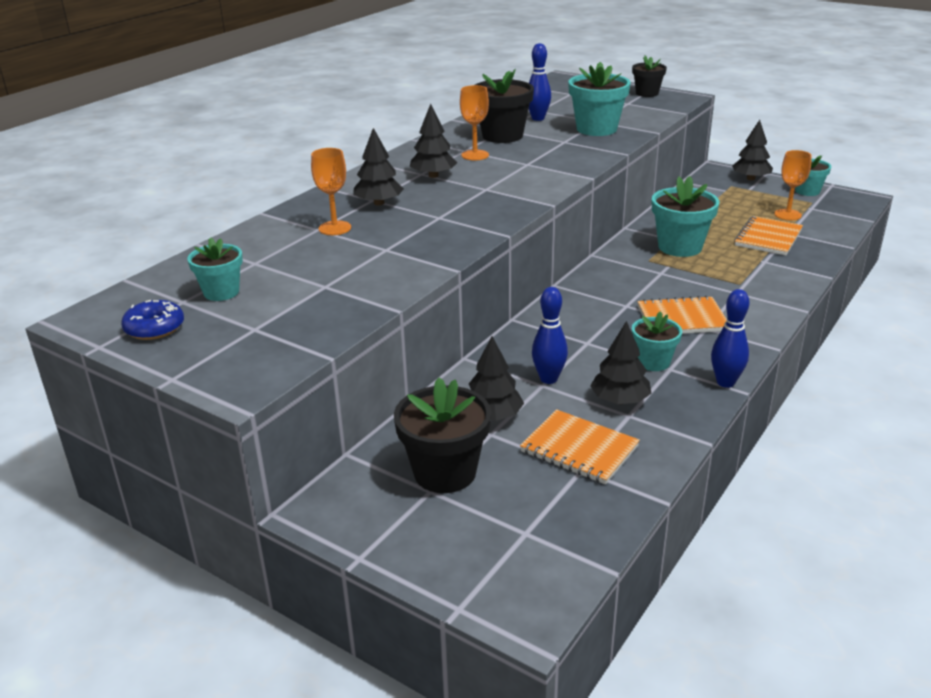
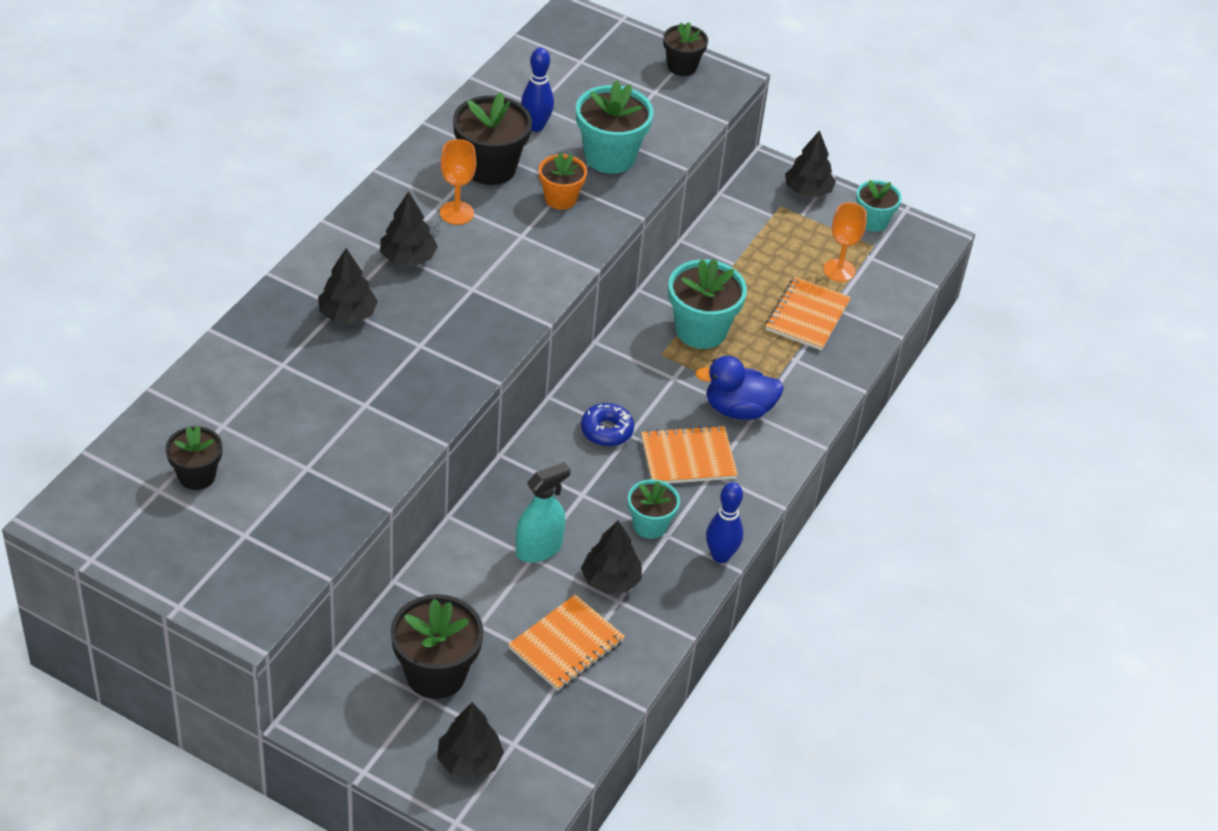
camera: 10 degrees left, 15 degrees up
(154, 328) = (140, 532): blue donut -> blue donut (606, 430)
(221, 292) = (197, 476): turquoise flower pot -> black flower pot
(335, 228) = (302, 363): orange goblet -> none
(492, 416) = (481, 601): black tree -> black tree (469, 761)
(548, 379) = (539, 549): blue bowling pin -> turquoise spray bottle
(558, 147) = (560, 199): none -> orange flower pot
(579, 449) = (566, 645): orange notebook -> orange notebook turned 75 degrees counterclockwise
(721, 289) = (738, 409): none -> blue duck

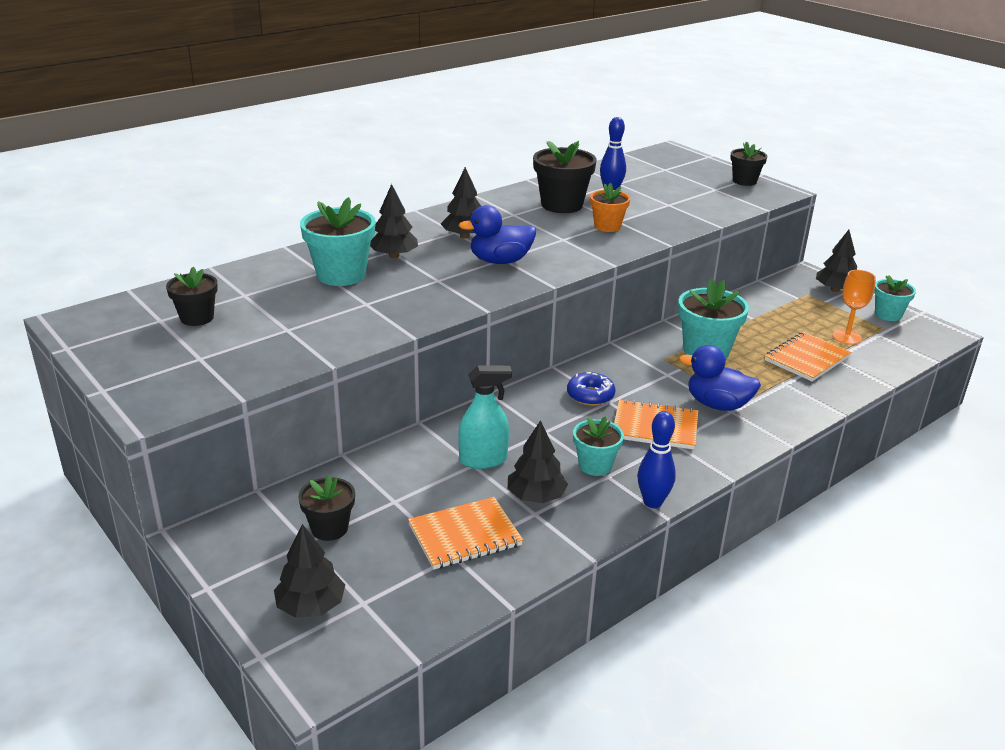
camera: 25 degrees right, 15 degrees down
(436, 674) = (329, 528): black flower pot -> black flower pot, size x0.61
(456, 213) = (519, 221): orange goblet -> none
(471, 294) = (500, 261): none -> blue duck
(610, 157) = (661, 213): turquoise flower pot -> turquoise flower pot (341, 275)

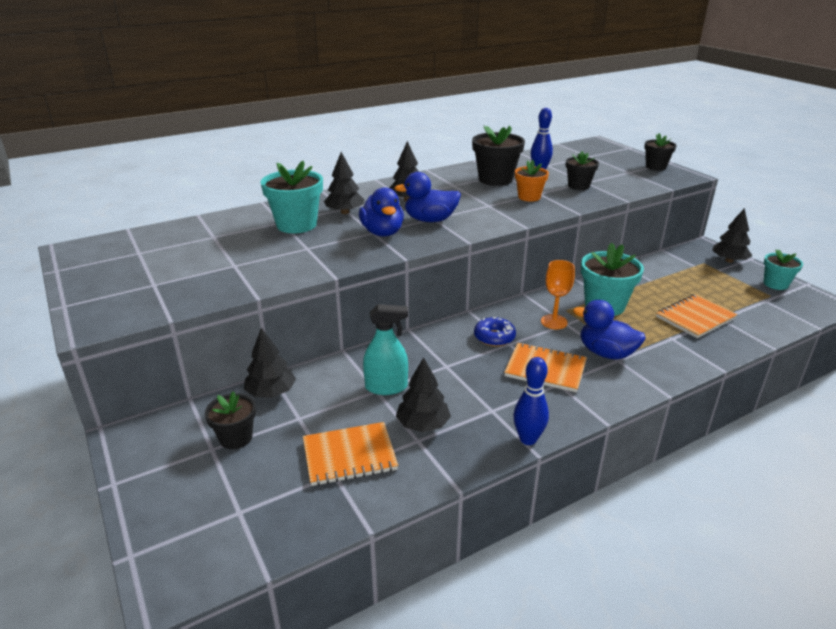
camera: 10 degrees right, 0 degrees up
(197, 318) = (168, 252): black flower pot -> black flower pot (578, 186)
(311, 606) = (193, 510): black tree -> black tree (271, 393)
(449, 280) = (382, 233): none -> blue duck
(595, 465) = (483, 400): turquoise flower pot -> none
(846, 337) = (735, 301): orange goblet -> orange goblet (554, 322)

